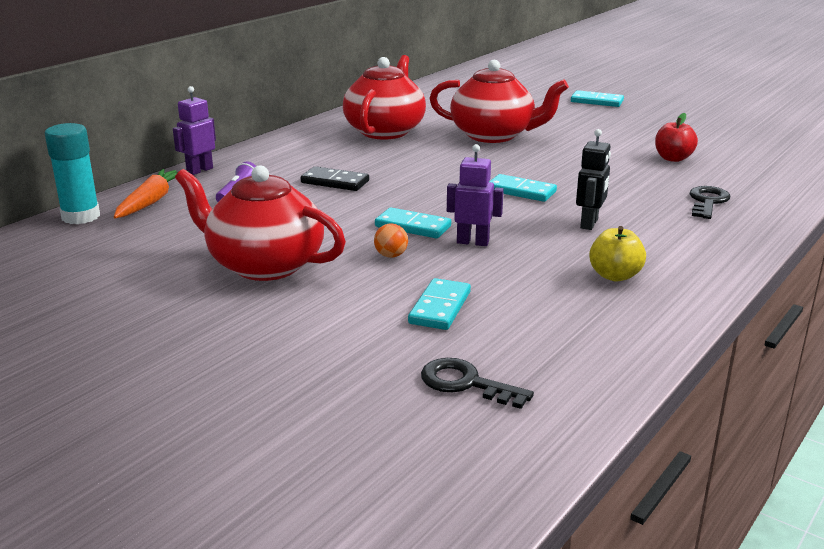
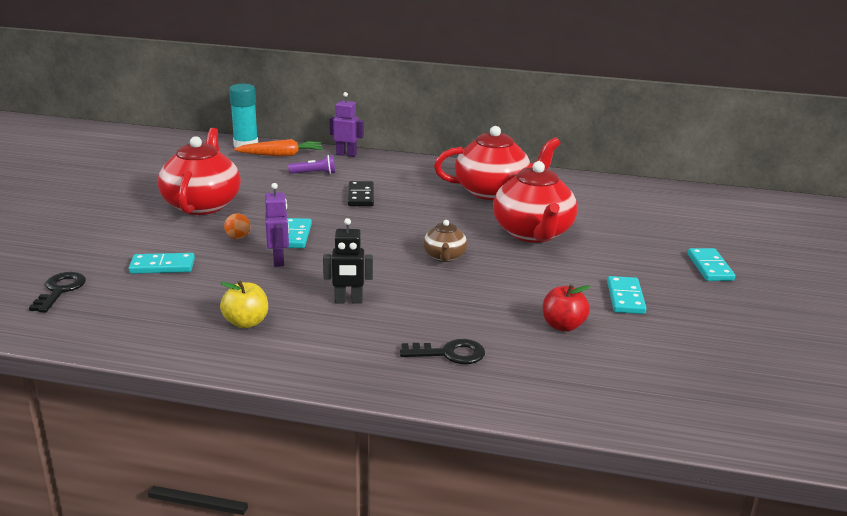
camera: 65 degrees right, 0 degrees up
(518, 173) = (444, 257): none -> brown teapot
(521, 191) = (400, 264): turquoise domino -> turquoise domino (625, 298)

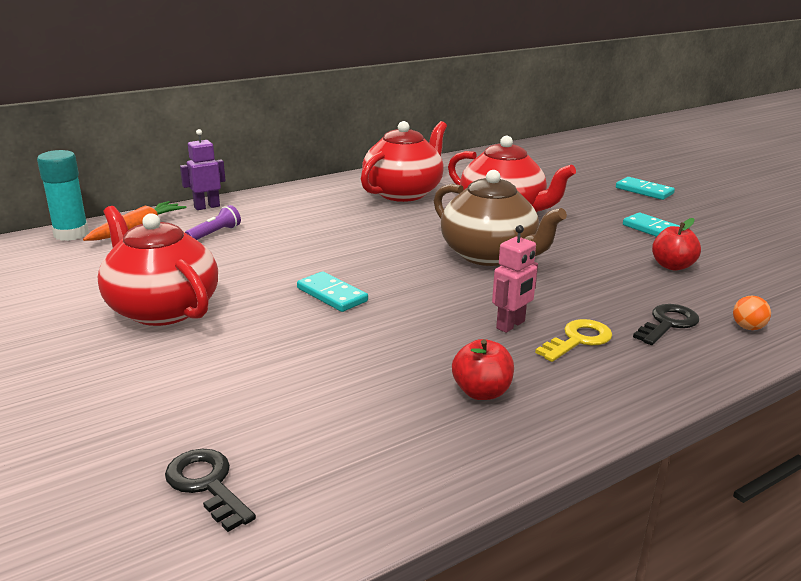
camera: 45 degrees left, 0 degrees up
(162, 266) = (269, 389): turquoise domino -> none
(238, 237) = (281, 322): orange ball -> orange ball (748, 327)
(246, 322) = (481, 392): yellow apple -> red apple
(279, 260) = (372, 323): purple robot -> none
(348, 301) = (511, 325): black robot -> pink robot
(360, 196) = (307, 236): black domino -> none
(366, 329) = (578, 340): none -> yellow key
(444, 257) = (490, 255): brown teapot -> brown teapot, size x2.00

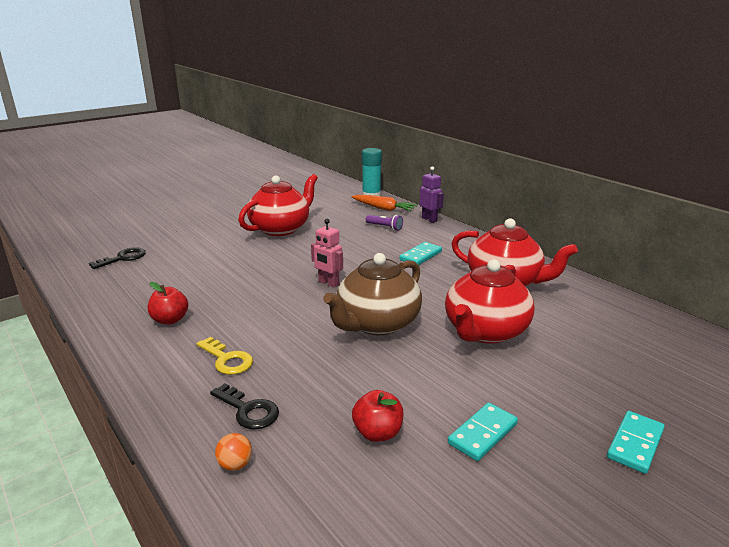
camera: 85 degrees right, 0 degrees up
(332, 295) = (299, 268): turquoise domino -> turquoise domino (420, 256)
(511, 325) = (253, 331): pink robot -> pink robot (328, 283)

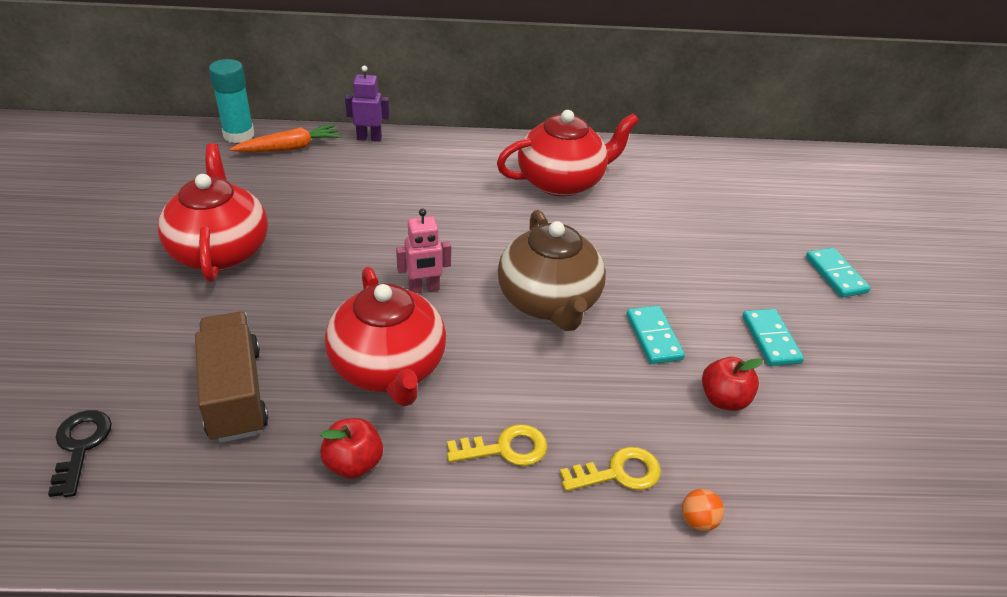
camera: 55 degrees left, 15 degrees up
(188, 273) = (235, 394): none -> brown truck
(248, 410) = (618, 473): black key -> yellow key
(384, 227) = (342, 176): purple flashlight -> none
(420, 256) = (446, 194): turquoise domino -> turquoise domino (653, 337)
(485, 331) = (632, 247): red teapot -> red teapot (388, 368)

